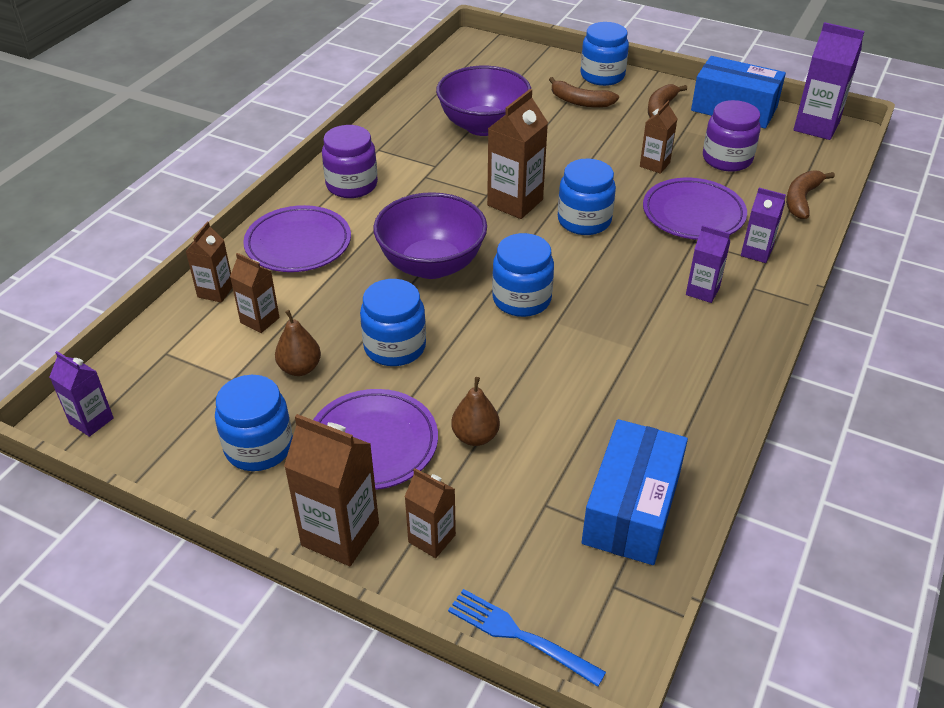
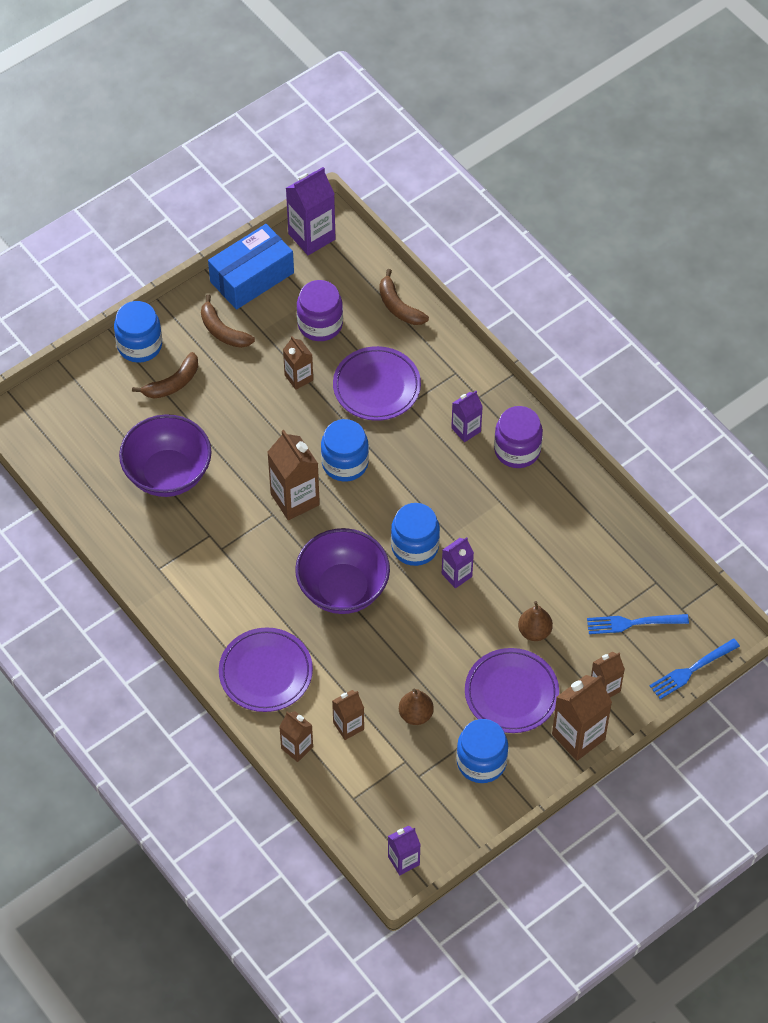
camera: 65 degrees left, 15 degrees up
(352, 185) = (203, 607): purple jar -> purple jar (517, 450)
(395, 347) = (424, 647): blue jar -> none
(552, 535) = (632, 623): none -> blue fork
(631, 508) = (633, 572): blue box -> none
(756, 252) = (443, 372): purple carton -> purple carton (456, 575)

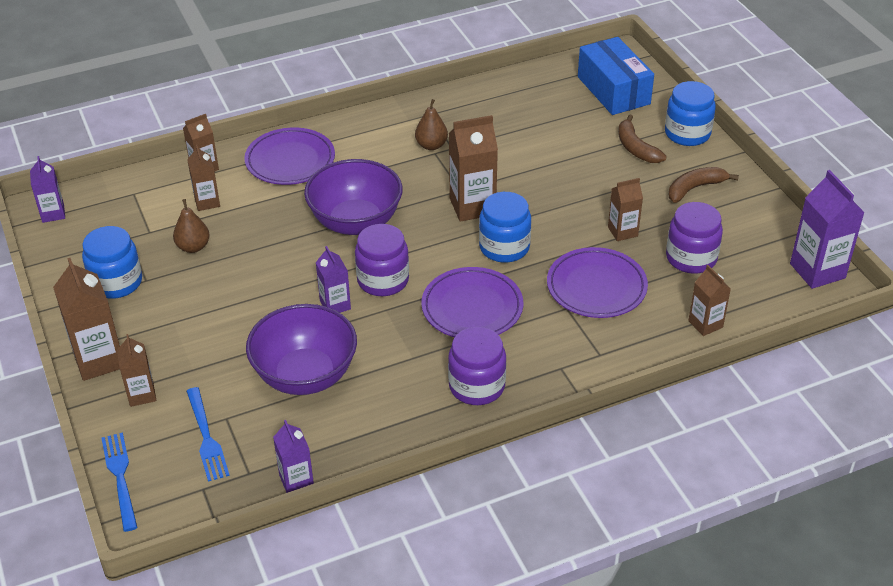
camera: 105 degrees right, 15 degrees down
(168, 474) = (530, 132): purple bowl -> purple bowl (305, 375)
(252, 277) = (764, 218): blue box -> blue box (613, 90)
(399, 306) = (705, 324): brown banana -> brown carton
(415, 546) = (383, 280): blue jar -> purple jar
(466, 430) = (518, 348): purple carton -> purple carton (296, 481)
(511, 693) = (177, 319): purple plate -> purple plate (472, 308)
(534, 631) = (239, 352): brown pear -> brown pear (431, 145)
(632, 623) = (206, 437): blue fork -> blue fork turned 150 degrees clockwise

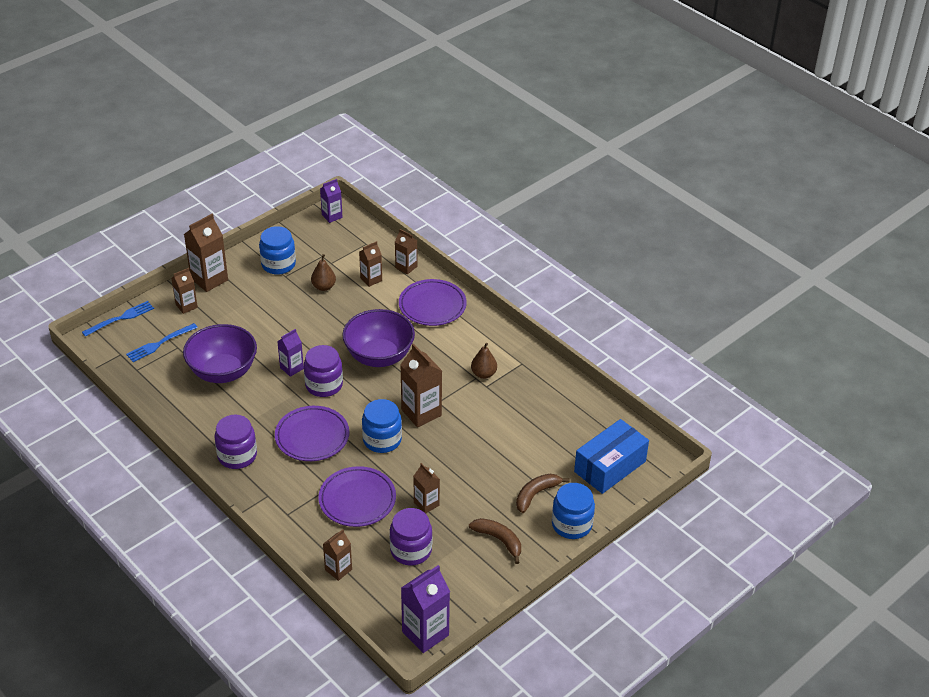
camera: 70 degrees right, 0 degrees up
(296, 481) = (135, 392): purple carton -> none

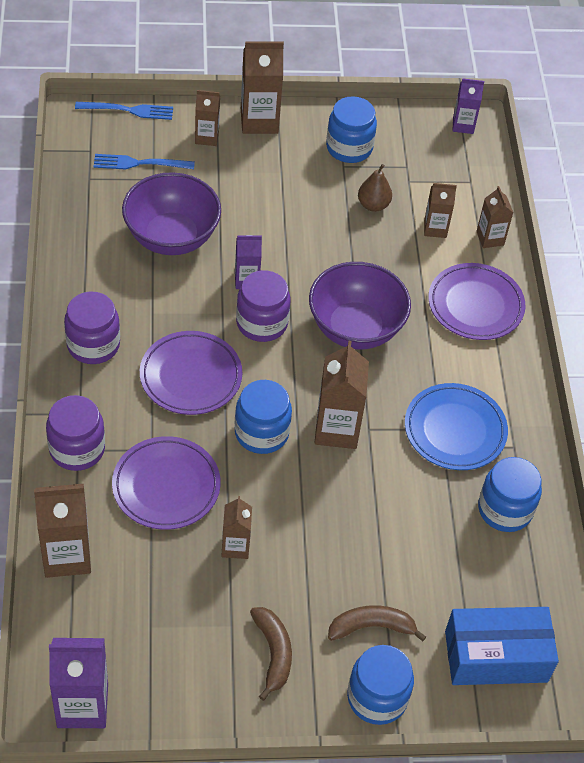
camera: 35 degrees right, 10 degrees up
(338, 570) = (67, 556): brown carton -> brown carton, size x1.68
(411, 550) = (164, 591): purple jar -> purple jar (77, 449)
(483, 374) = (455, 430): brown pear -> blue plate
(547, 396) = (505, 509): none -> blue jar

